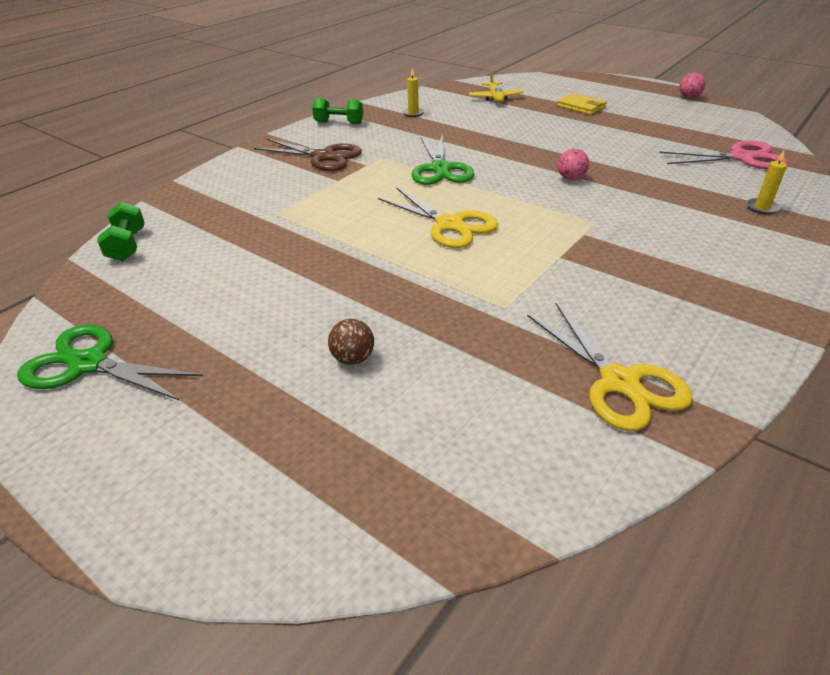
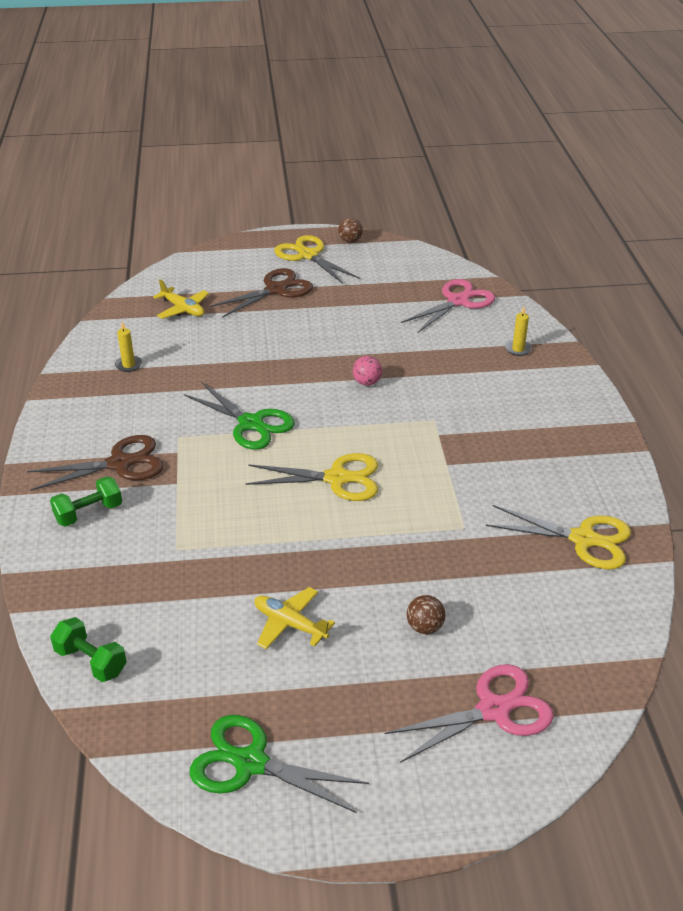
camera: 45 degrees left, 0 degrees up
(88, 364) = (250, 763): green scissors -> green scissors turned 45 degrees clockwise
(264, 294) = (290, 624): none -> yellow plane
(302, 465) = (493, 710): none -> pink scissors
(339, 123) = (68, 413): green dumbbell -> green dumbbell (89, 513)
(581, 107) = (276, 290): yellow wallet -> brown scissors
(638, 96) = (308, 255): none -> yellow scissors
(689, 97) = (350, 241): pink ball -> brown ball

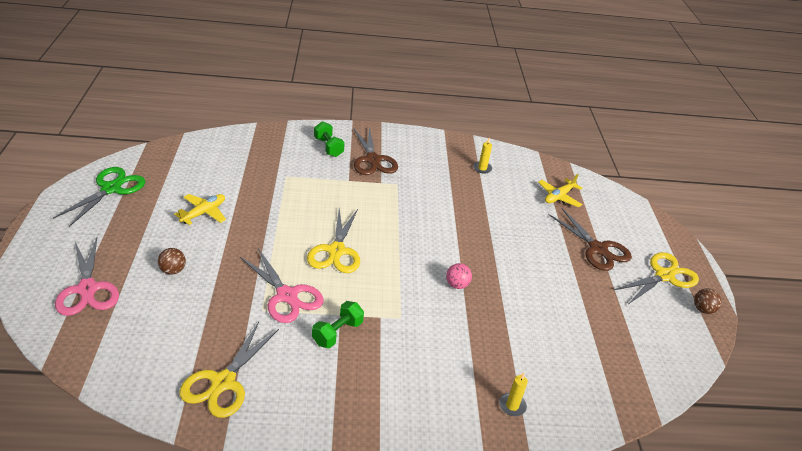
camera: 90 degrees right, 0 degrees up
(91, 661) = (209, 144): green dumbbell -> green dumbbell (337, 333)
(251, 423) = (407, 217): green scissors -> none
(458, 301) = (599, 374): pink scissors -> pink scissors (287, 295)

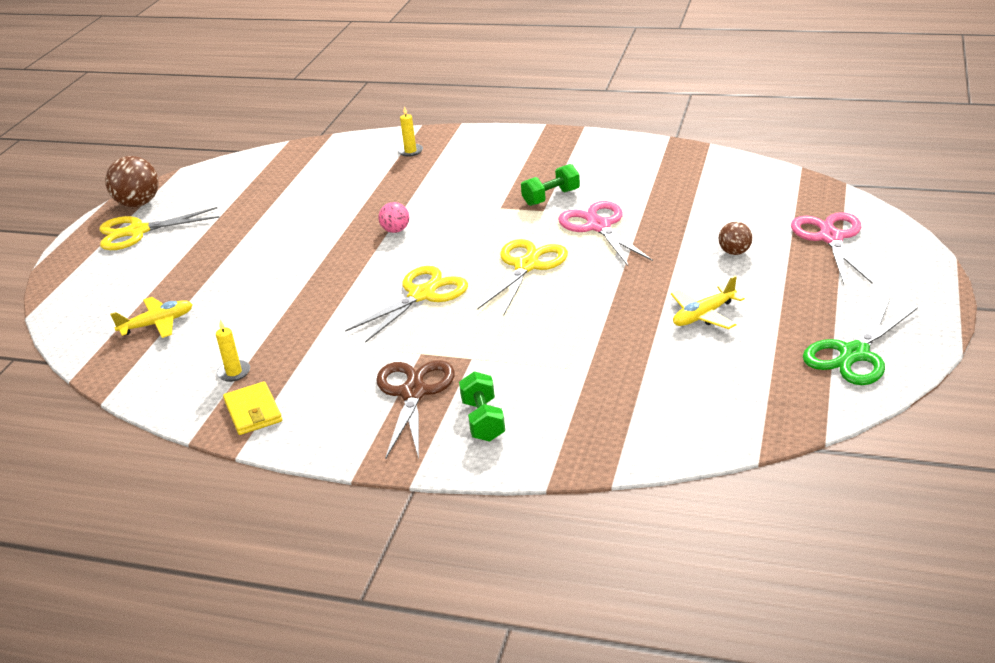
camera: 155 degrees left, 5 degrees down
(223, 382) = (670, 170): yellow scissors -> yellow scissors (421, 295)
(453, 149) = (253, 411): none -> yellow wallet
(598, 249) = (183, 259): brown scissors -> none
(703, 309) = (138, 203): brown ball -> brown ball, size x1.78

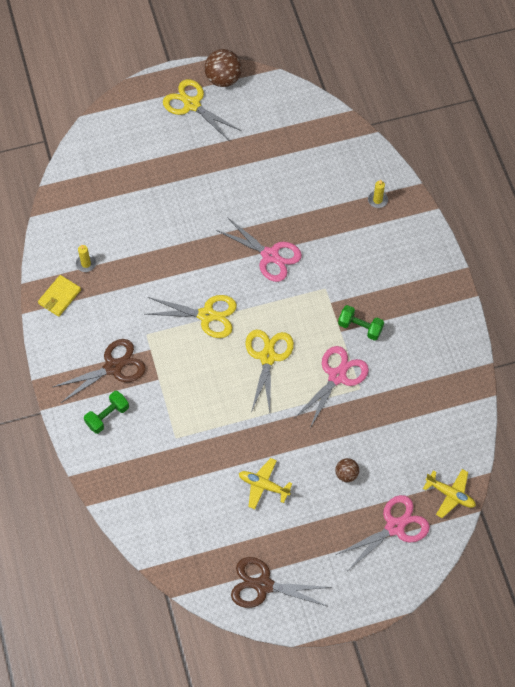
camera: 55 degrees right, 30 degrees up
(157, 324) = (108, 191): yellow plane -> yellow plane (450, 494)
(395, 230) = (270, 255): pink ball -> pink scissors
(526, 266) = (267, 357): yellow scissors -> yellow scissors turned 75 degrees counterclockwise
(854, 354) = (263, 585): green scissors -> brown scissors

